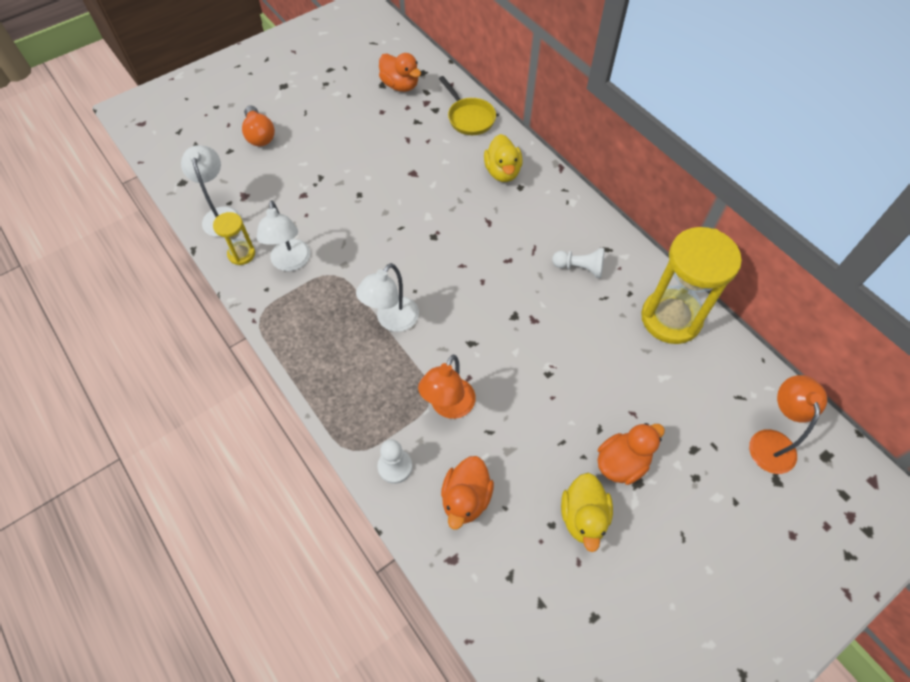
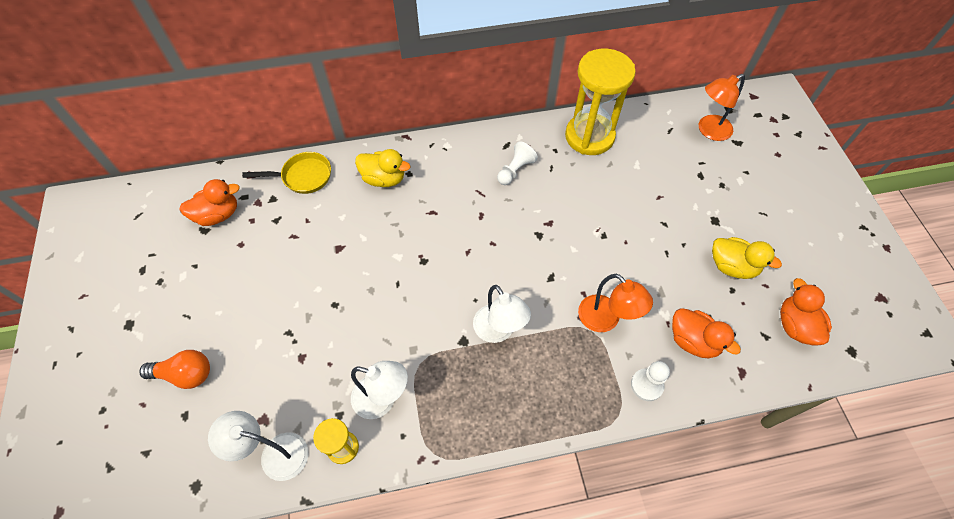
camera: 65 degrees left, 0 degrees up
(622, 462) = (696, 222): orange duck -> orange duck (795, 326)
(771, 441) = (709, 131): orange lamp -> orange lamp turned 60 degrees counterclockwise

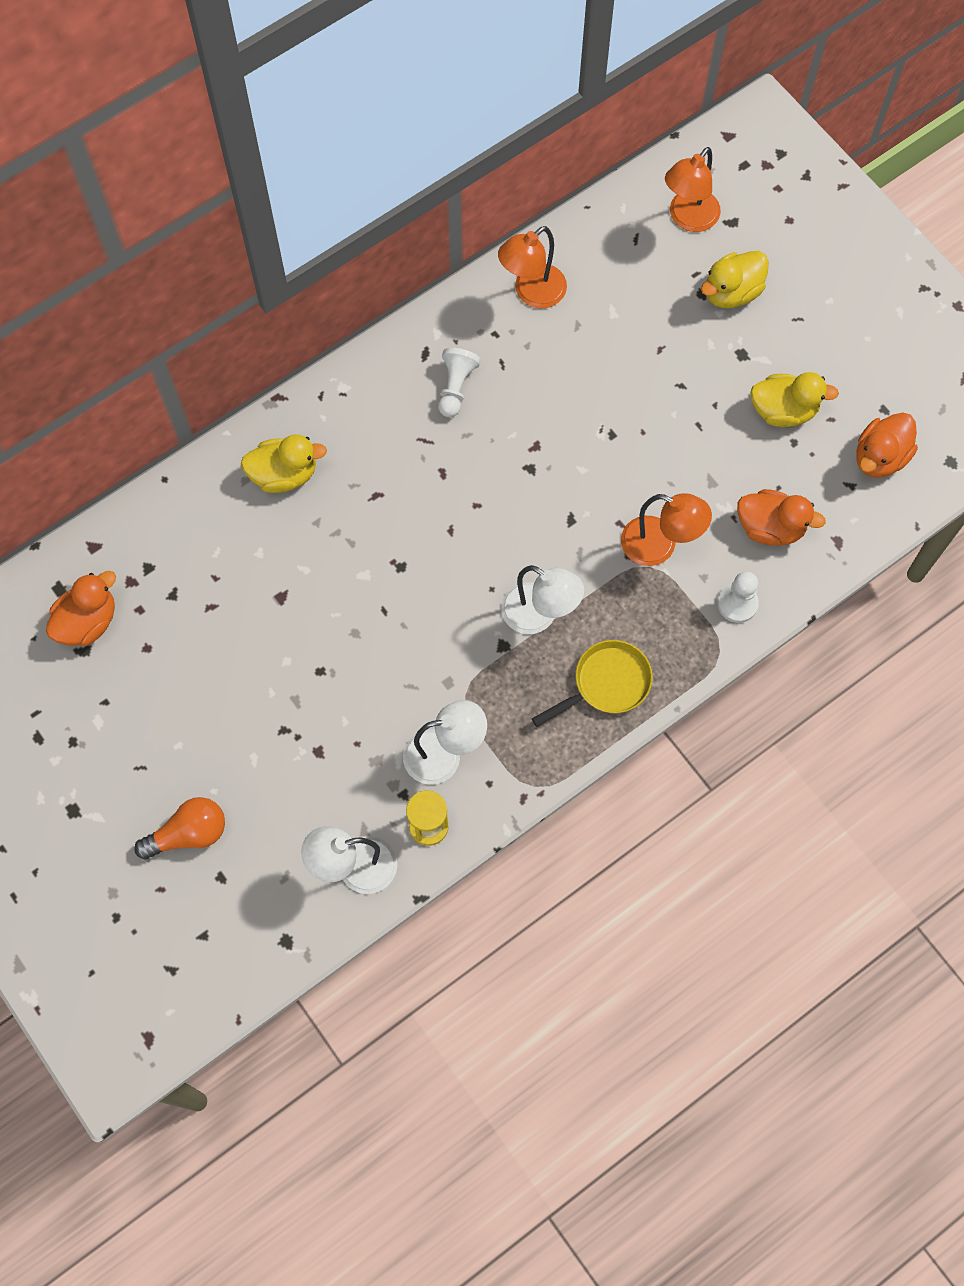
camera: 25 degrees left, 10 degrees up
(303, 176) = (170, 518): yellow pan -> yellow pan (606, 684)
(589, 136) = (532, 293): yellow hourglass -> orange lamp
(722, 181) = (731, 292): none -> yellow duck
(795, 326) = (880, 457): orange duck -> orange duck turned 105 degrees counterclockwise

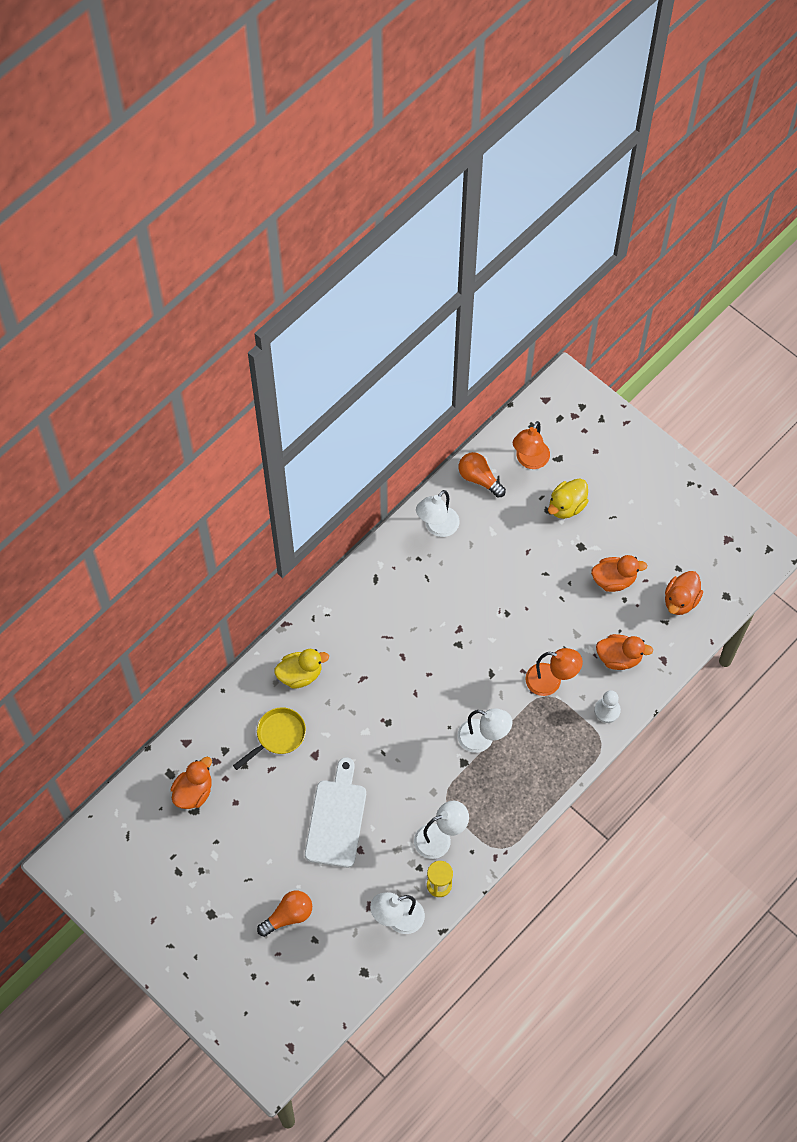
camera: 10 degrees left, 5 degrees down
(293, 698) = (336, 819): none -> white cutting board
(456, 387) = (400, 598): white pawn -> none
(532, 293) = (437, 527): orange lamp -> white lamp
(606, 684) = (533, 776): yellow pan -> yellow pan (278, 736)
(608, 233) = (479, 479): none -> orange light bulb
(783, 410) = (614, 579): yellow duck -> orange duck

